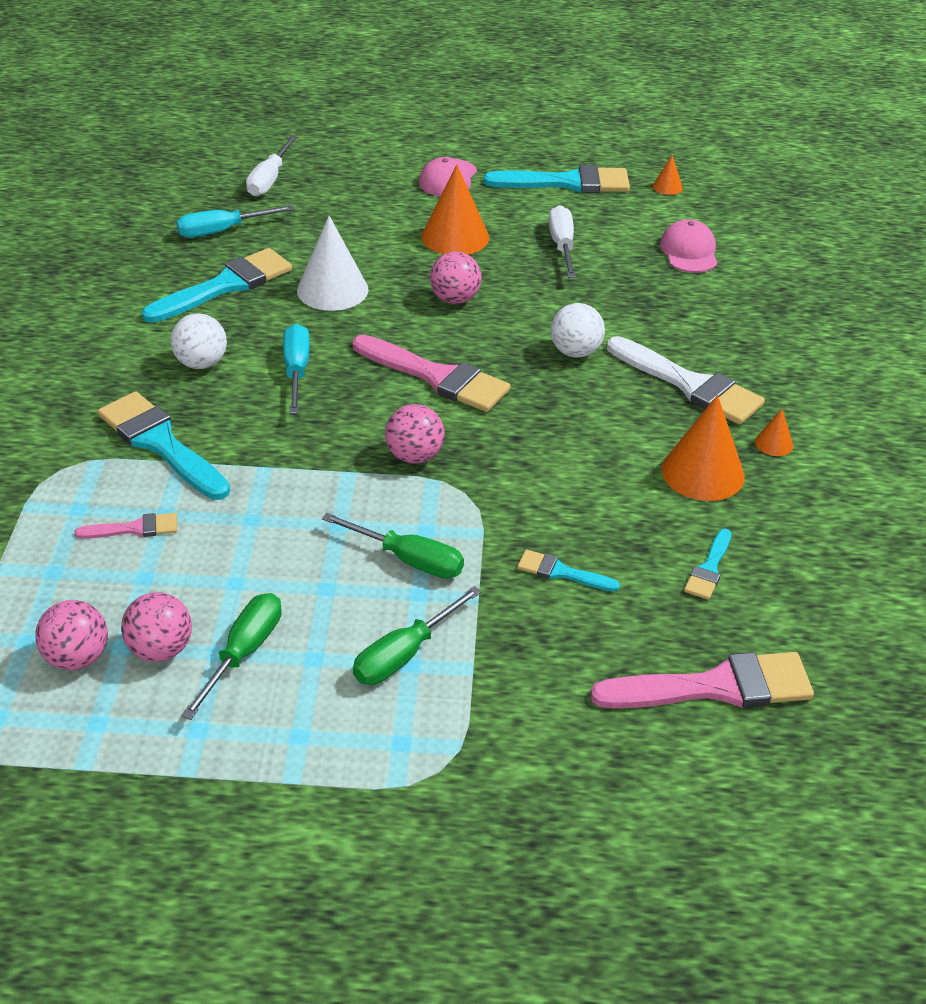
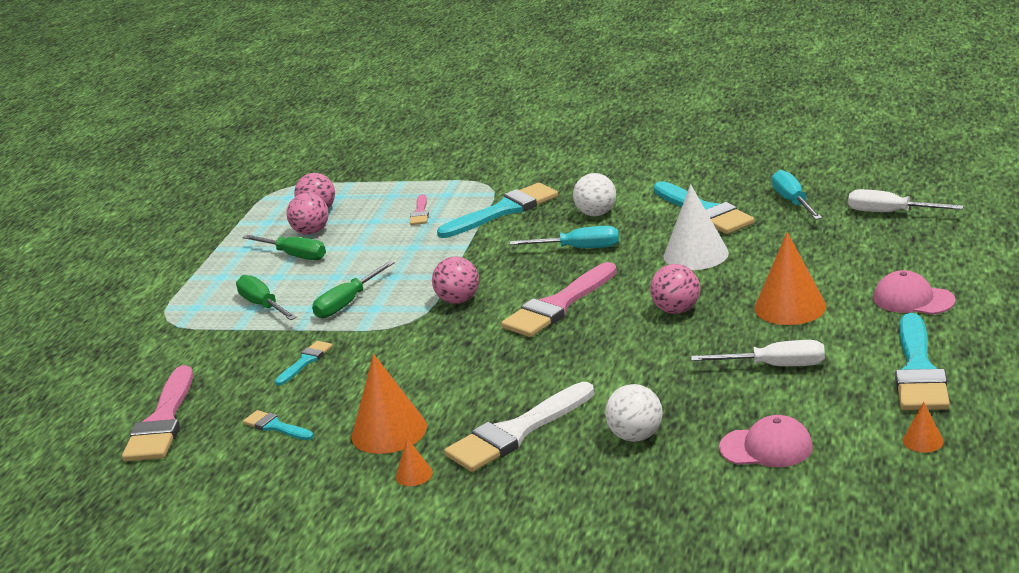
camera: 105 degrees right, 15 degrees down
(575, 352) = (582, 371): white ball -> white ball (636, 436)

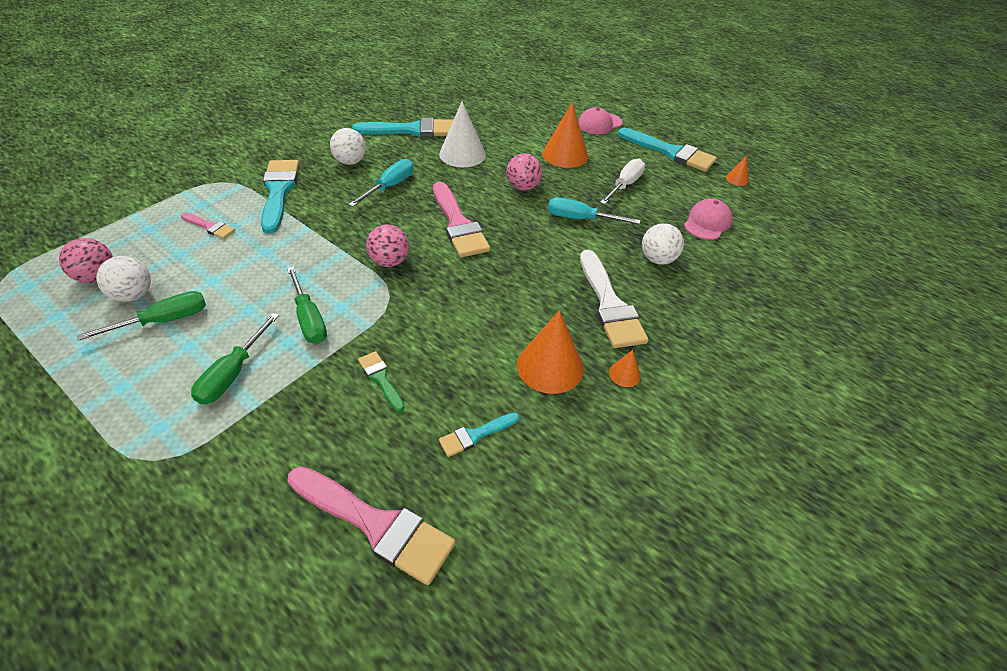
camera: 70 degrees left, 20 degrees up
(263, 305) = (233, 374): green screwdriver -> green screwdriver turned 60 degrees counterclockwise
(305, 361) = (381, 379): turquoise brush -> green brush
(311, 232) = (133, 295): pink ball -> white ball
(793, 202) = (445, 104): turquoise screwdriver -> turquoise screwdriver (580, 219)
(890, 213) = (500, 89): white screwdriver -> none

